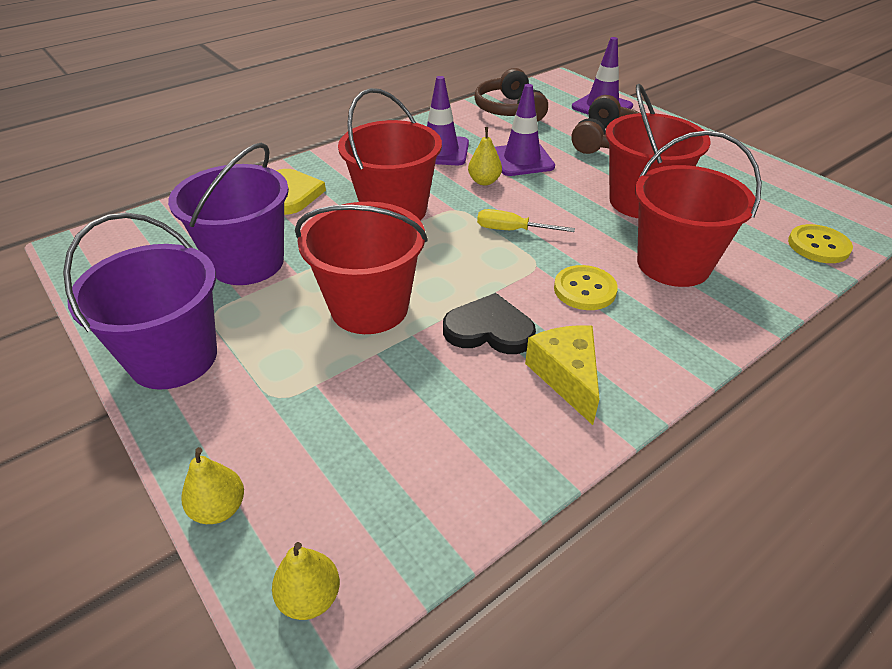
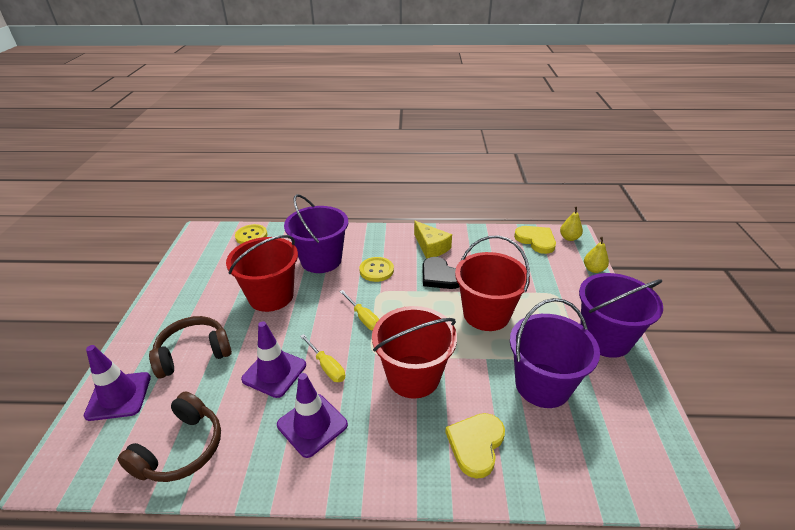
camera: 140 degrees left, 5 degrees down
(387, 530) = (536, 240): none -> yellow heart
(484, 181) = (327, 367): yellow pear -> yellow screwdriver
(566, 377) = (431, 247): yellow cheese -> yellow cheese turned 60 degrees counterclockwise
(673, 264) = (321, 260): red bucket -> purple bucket

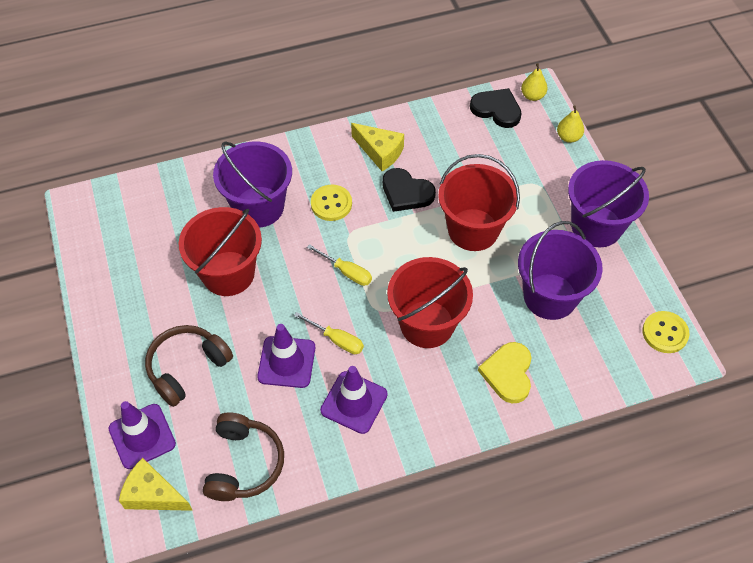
camera: 20 degrees left, 20 degrees up
(87, 450) = (153, 494): none -> yellow cheese
(251, 236) = (149, 193): yellow button -> yellow button (665, 333)
(536, 240) = (496, 109): yellow heart -> black heart

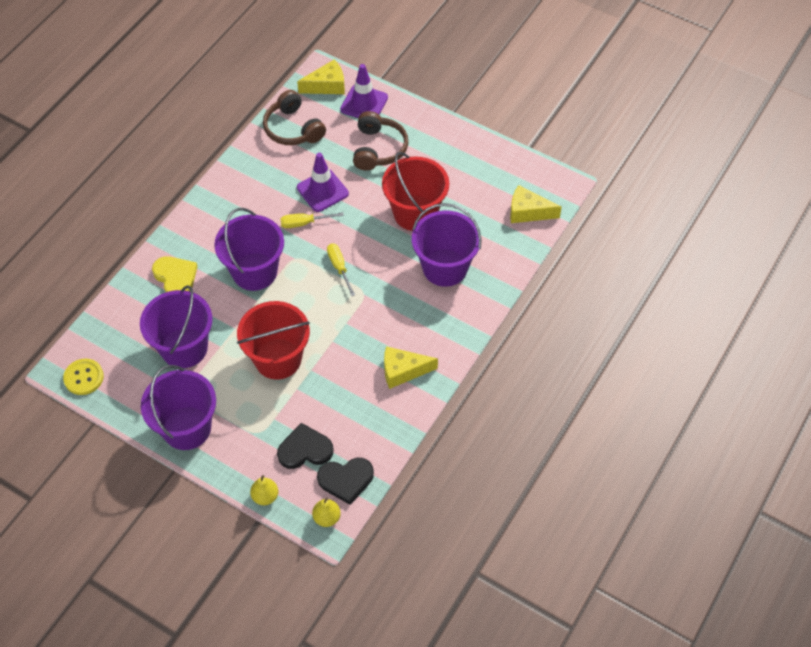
camera: 140 degrees right, 0 degrees up
(136, 203) = (528, 212): none -> yellow cheese
(331, 204) = (397, 305): yellow button -> none
(346, 272) = (339, 267): yellow screwdriver -> yellow screwdriver turned 75 degrees clockwise
(354, 402) = (260, 197): purple traffic cone -> none
(406, 192) = (352, 353): black heart -> black heart (305, 449)
(427, 324) = (254, 271): red bucket -> purple bucket

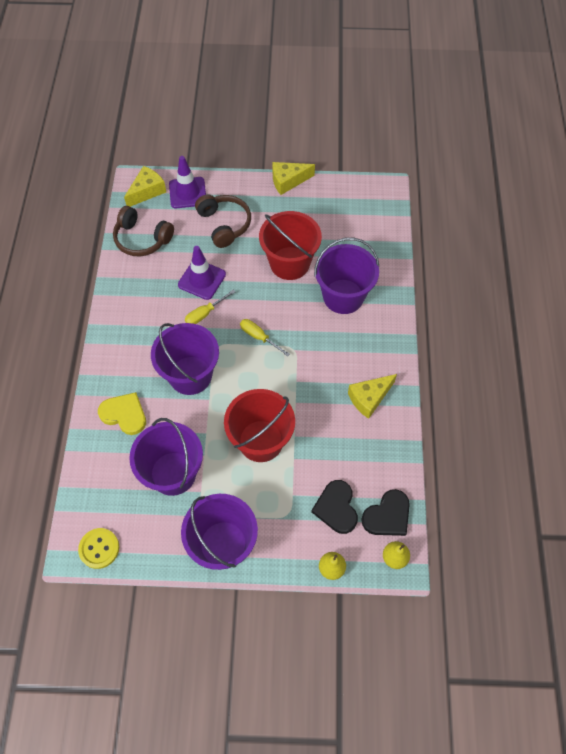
camera: 30 degrees left, 5 degrees up
(305, 449) = (336, 508): black heart -> black heart turned 60 degrees counterclockwise
(528, 212) = (375, 222): yellow cheese -> yellow cheese (288, 181)

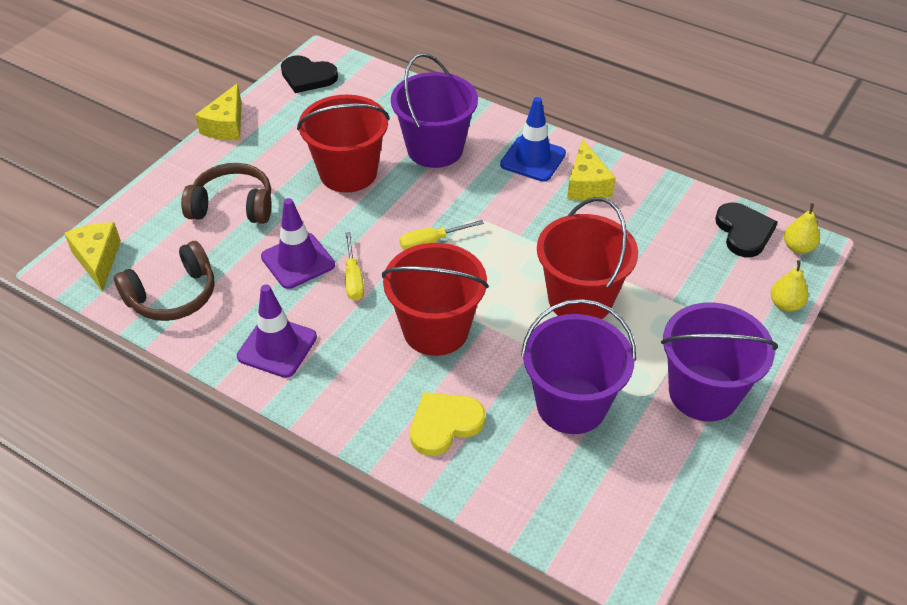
camera: 60 degrees left, 15 degrees down
(99, 548) = (638, 534): yellow button -> none
(187, 193) = (145, 220): purple traffic cone -> purple traffic cone (277, 347)
(190, 375) = (436, 330): purple bucket -> red bucket
(336, 508) = (711, 269): black heart -> black heart (307, 77)
(372, 355) = (533, 159): none -> blue traffic cone

